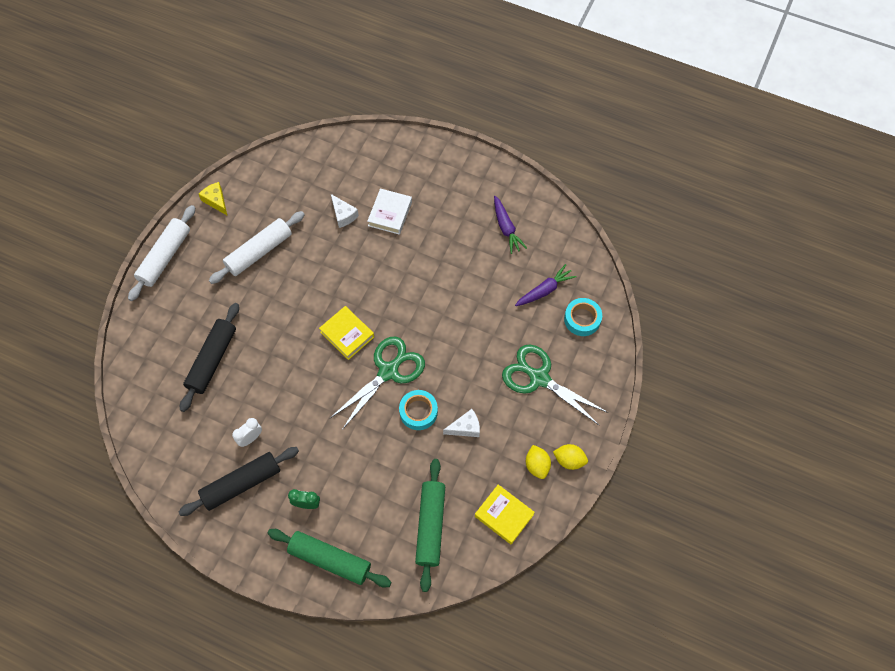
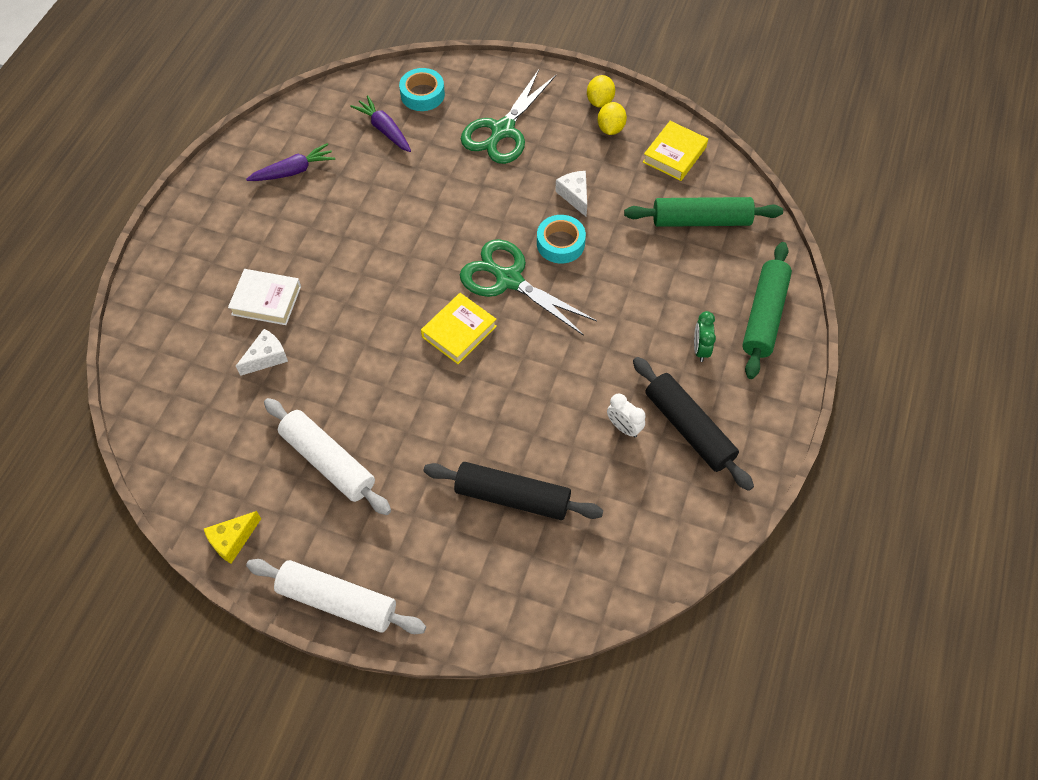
camera: 95 degrees left, 5 degrees down
(537, 465) = (610, 128): yellow lemon -> yellow lemon turned 60 degrees counterclockwise

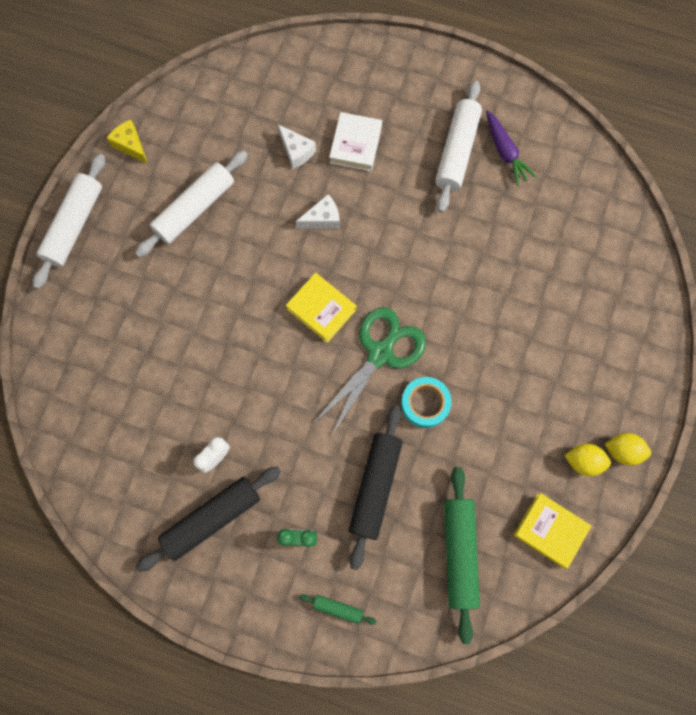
camera: 90 degrees right, 15 degrees up
(287, 211) = (456, 152): none -> white rolling pin
(384, 130) = (564, 230): purple carrot -> none
(422, 94) = (615, 264): turquoise tape -> none
(502, 130) = (571, 346): green scissors -> none
(512, 497) = (153, 357): black rolling pin -> black rolling pin (375, 486)
(574, 196) = (487, 419): white cheese -> white cheese (322, 219)
(764, 316) = (338, 608): green rolling pin -> green rolling pin, size x0.47

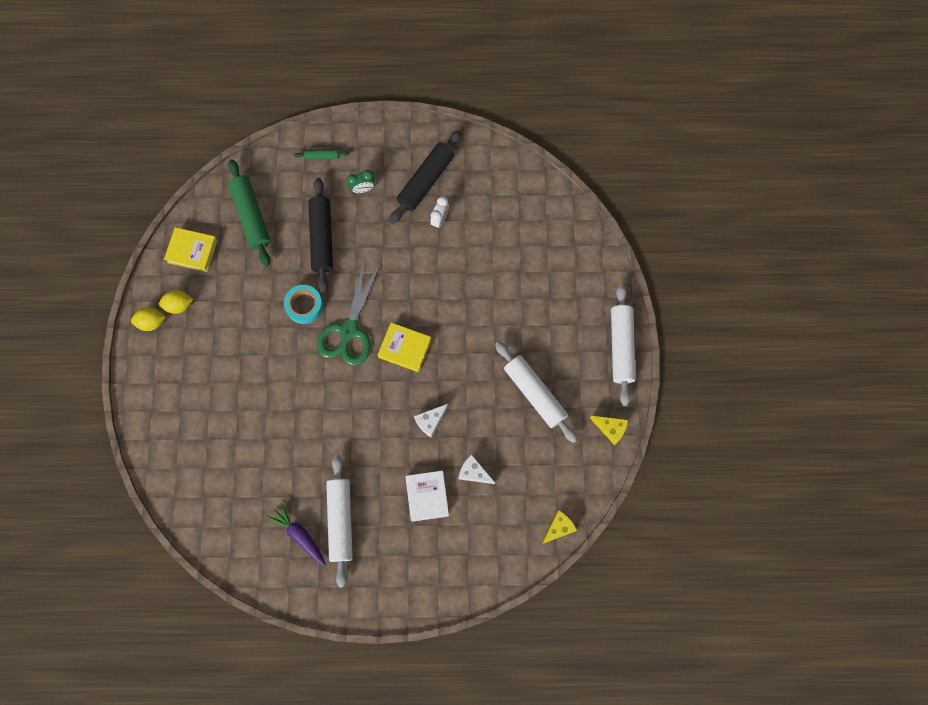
camera: 160 degrees right, 0 degrees up
(195, 208) = (534, 393): white rolling pin -> white rolling pin turned 60 degrees counterclockwise
(232, 71) = (558, 528): none -> yellow cheese

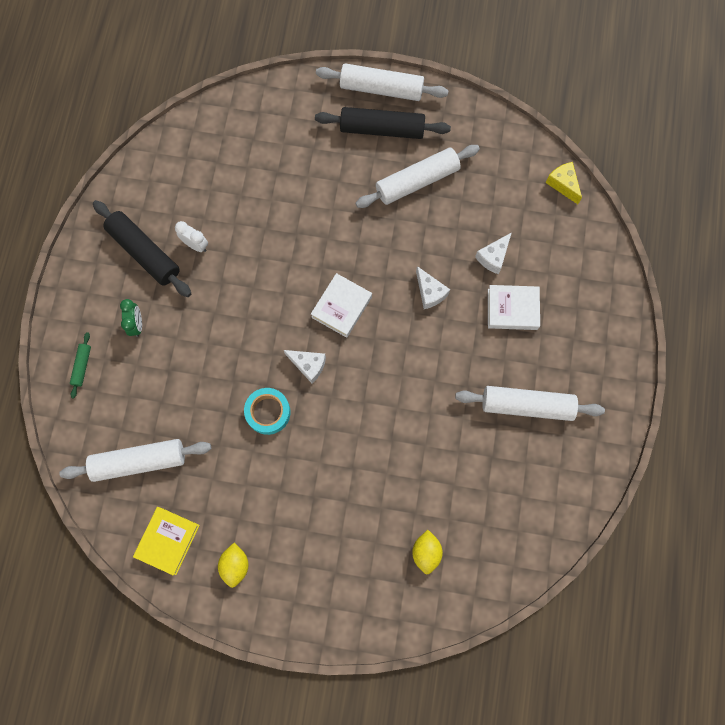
camera: 80 degrees left, 0 degrees up
(151, 322) = (250, 602): yellow lemon -> yellow lemon (426, 552)
(251, 216) = (139, 461): green rolling pin -> white rolling pin
(299, 535) = (537, 453): purple carrot -> none
(322, 238) = (187, 380): black rolling pin -> black rolling pin (382, 129)
(349, 330) = (308, 365): green scissors -> white cheese
(404, 348) = (341, 307): yellow book -> white book
(610, 428) = (467, 115): yellow cheese -> none

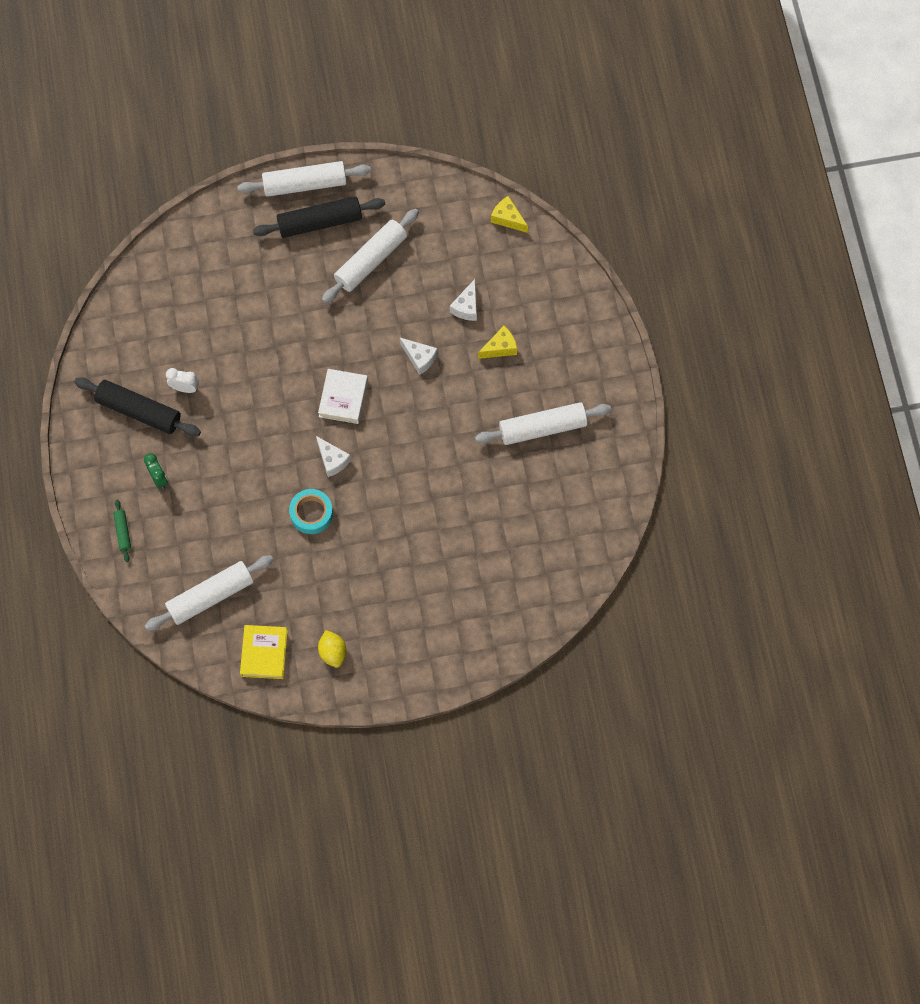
camera: 20 degrees left, 5 degrees down
(308, 365) = (332, 460): white cheese -> white cheese turned 45 degrees clockwise
(426, 552) = (497, 582): yellow lemon -> none
(512, 309) = (500, 347): white book -> yellow cheese

